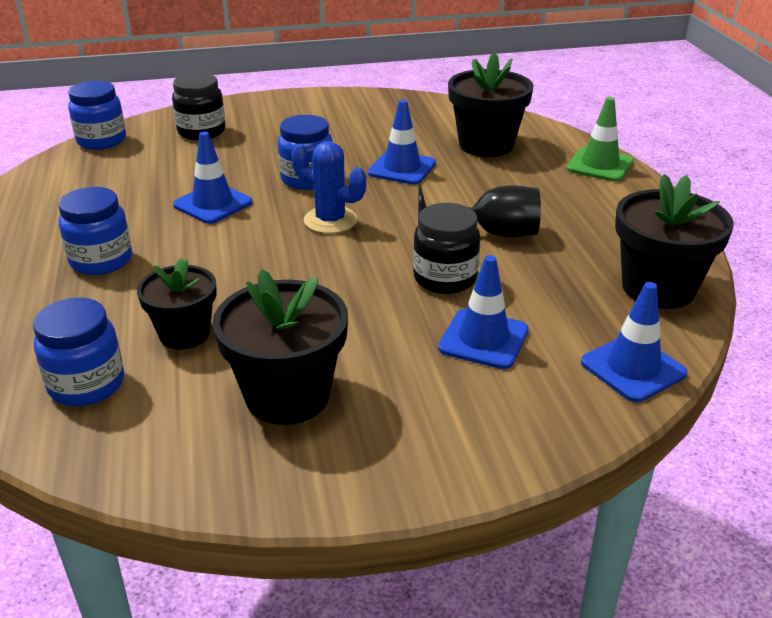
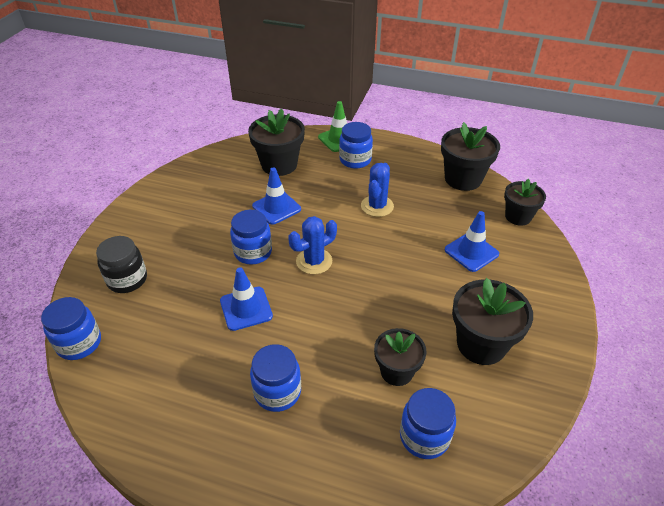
camera: 60 degrees left, 10 degrees up
(445, 278) = (409, 242): black jar -> none
(491, 233) = (377, 206): black goblet -> blue cactus
(571, 189) = (355, 160): none -> blue jar
(633, 368) = (518, 216): blue traffic cone -> black flower pot

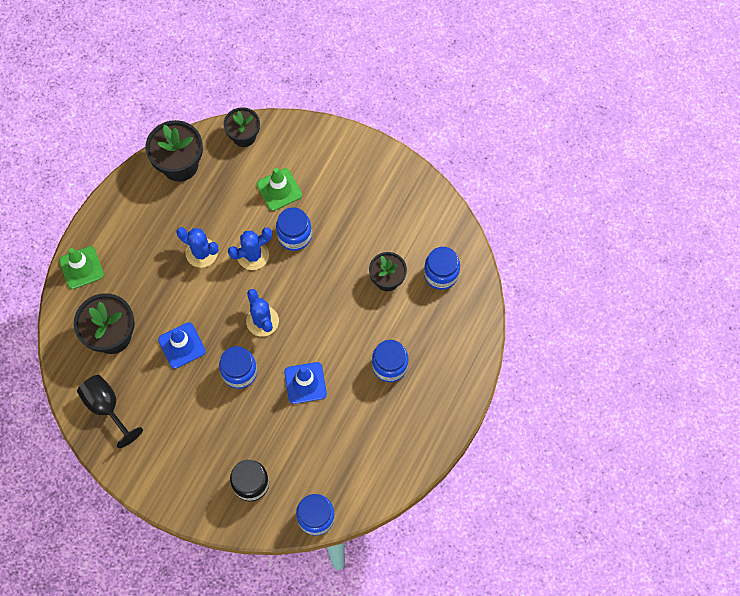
camera: 80 degrees left, 25 degrees up
(210, 172) = (106, 407): none -> black goblet
(355, 160) = (123, 258): blue jar -> blue jar (294, 236)
(387, 243) = (253, 255): none -> blue cactus
(471, 252) = (279, 189): blue traffic cone -> green traffic cone
(481, 344) = (374, 214): black flower pot -> none

